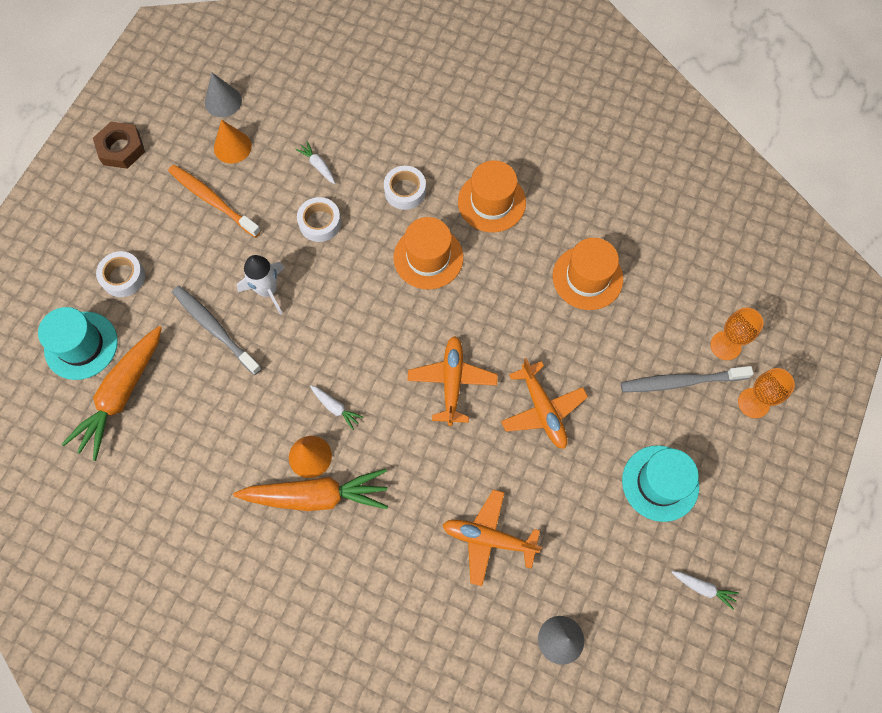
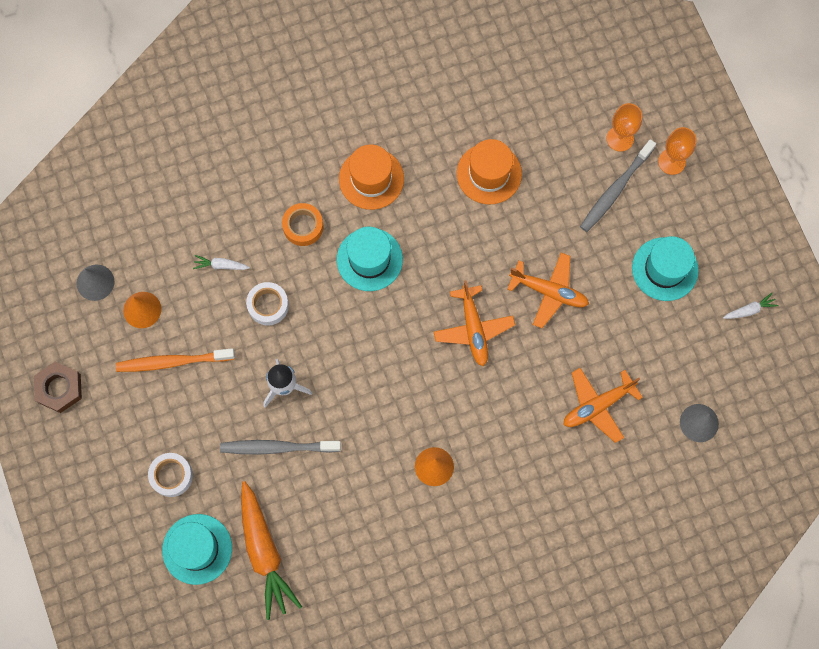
camera: 45 degrees left, 5 degrees up
(317, 495) = (465, 486): orange carrot -> none
(336, 408) = (417, 419): white carrot -> none
(405, 191) = (303, 226): white tape -> orange tape
(428, 257) = (369, 259): orange hat -> turquoise hat
(452, 382) = (473, 329): orange plane -> orange plane turned 150 degrees counterclockwise

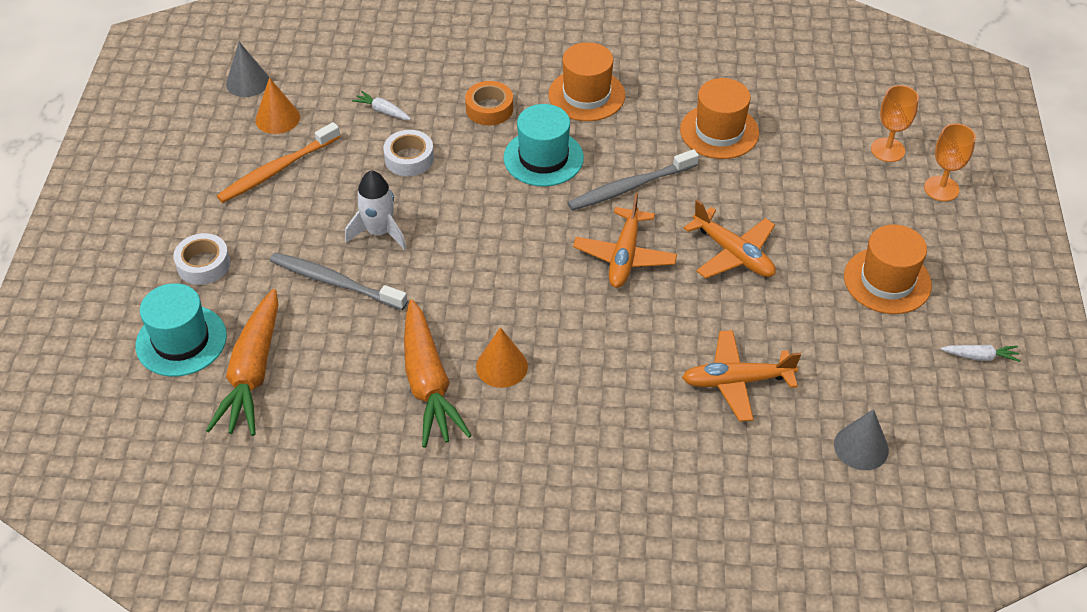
camera: 25 degrees right, 25 degrees down
(59, 388) = (147, 151): brown nut -> none
(173, 362) = (277, 170): orange toothbrush -> orange toothbrush turned 60 degrees counterclockwise
(391, 504) = (428, 384): none -> orange carrot
(615, 190) = (860, 191): grey toothbrush -> grey toothbrush (630, 187)
(665, 269) = (887, 281): turquoise hat -> orange hat

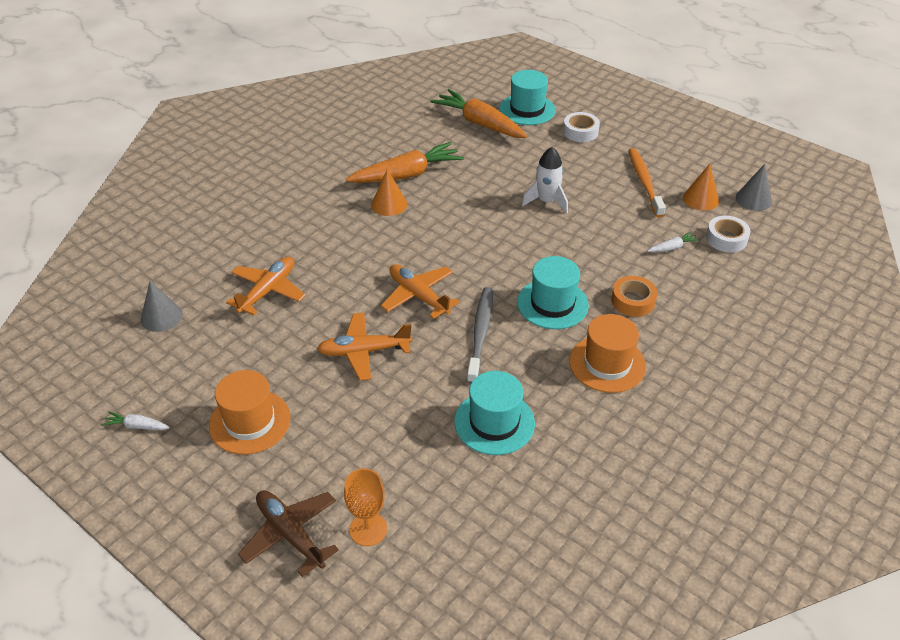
camera: 125 degrees right, 5 degrees down
(335, 282) = (519, 170): grey toothbrush -> none
(409, 158) = (608, 240): white tape -> white tape (726, 239)
(428, 384) = (407, 174): orange carrot -> orange carrot turned 135 degrees clockwise
(719, 131) = (494, 422): orange hat -> turquoise hat
(941, 188) = (290, 534): orange goblet -> brown plane
(980, 356) = (136, 426): white carrot -> white carrot turned 60 degrees clockwise

